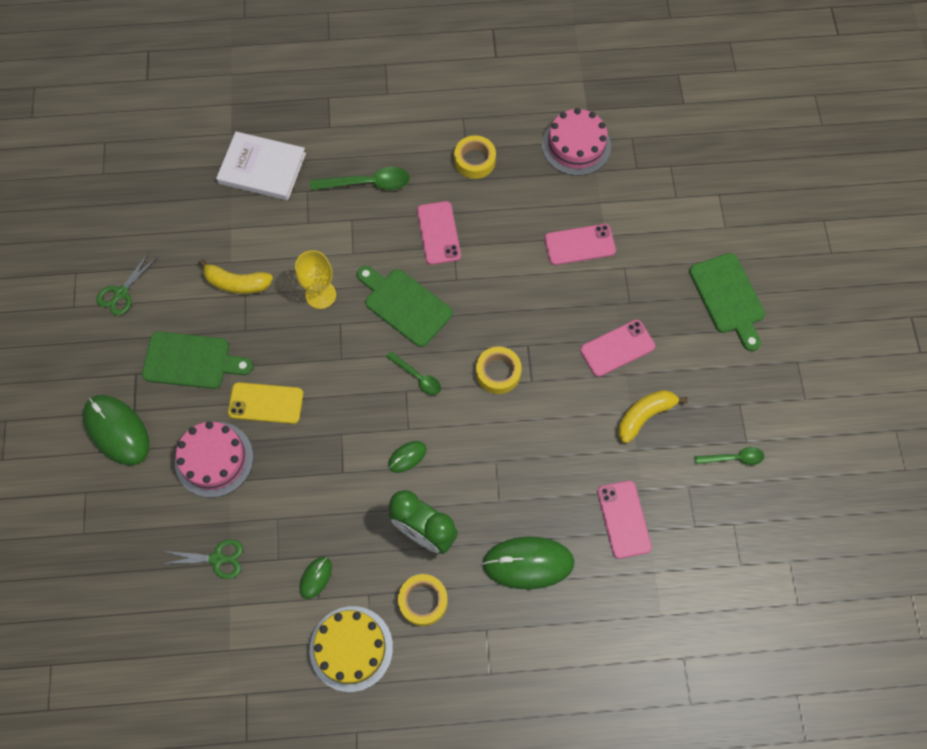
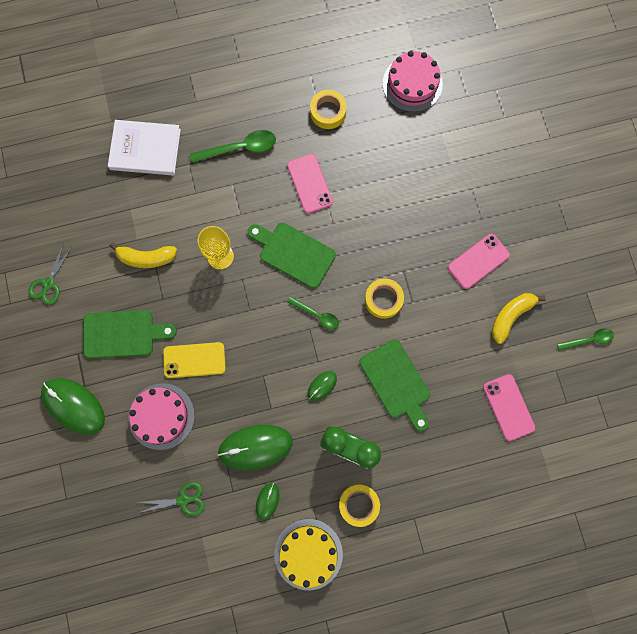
camera: 10 degrees left, 10 degrees up
(528, 563) = (437, 458): green mouse -> green mouse (255, 447)
(579, 245) = (431, 174): pink phone -> none
(728, 297) = (562, 200): green cutting board -> green cutting board (396, 382)

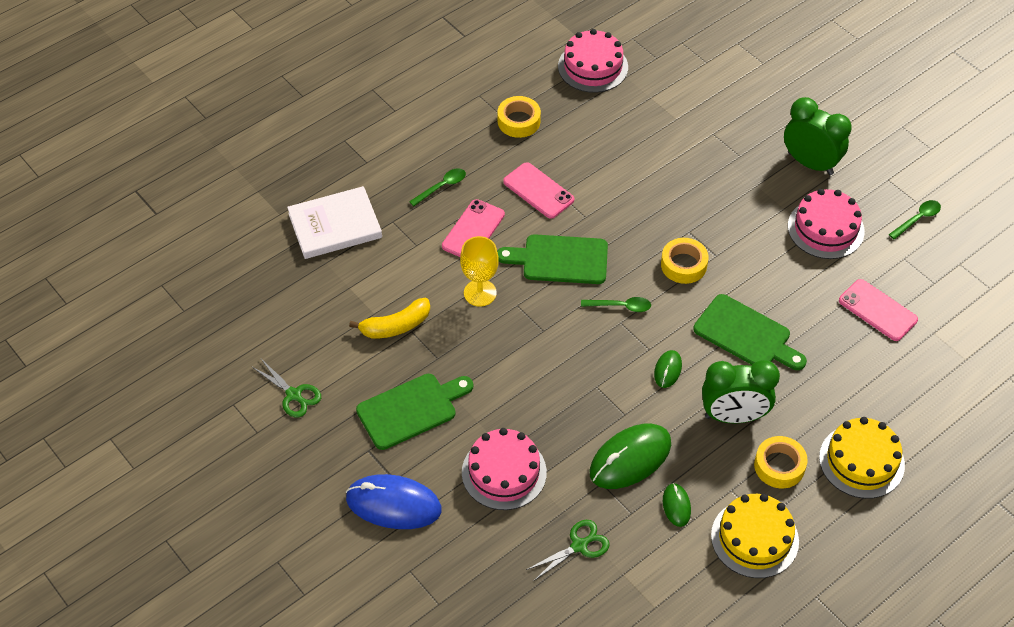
camera: 25 degrees left, 25 degrees down
(48, 284) = (293, 395): green scissors -> green scissors turned 45 degrees counterclockwise
(74, 406) = (393, 504): green mouse -> blue mouse
(194, 360) = (509, 402): yellow phone -> none
(240, 148) = (442, 187): green spoon -> green spoon, size x0.63
(421, 529) = (861, 461): none -> yellow cake
(478, 261) = (760, 193): pink phone -> pink phone (473, 230)
(511, 316) = (825, 228): yellow banana -> pink cake
(533, 250) = (810, 163): none -> green clock

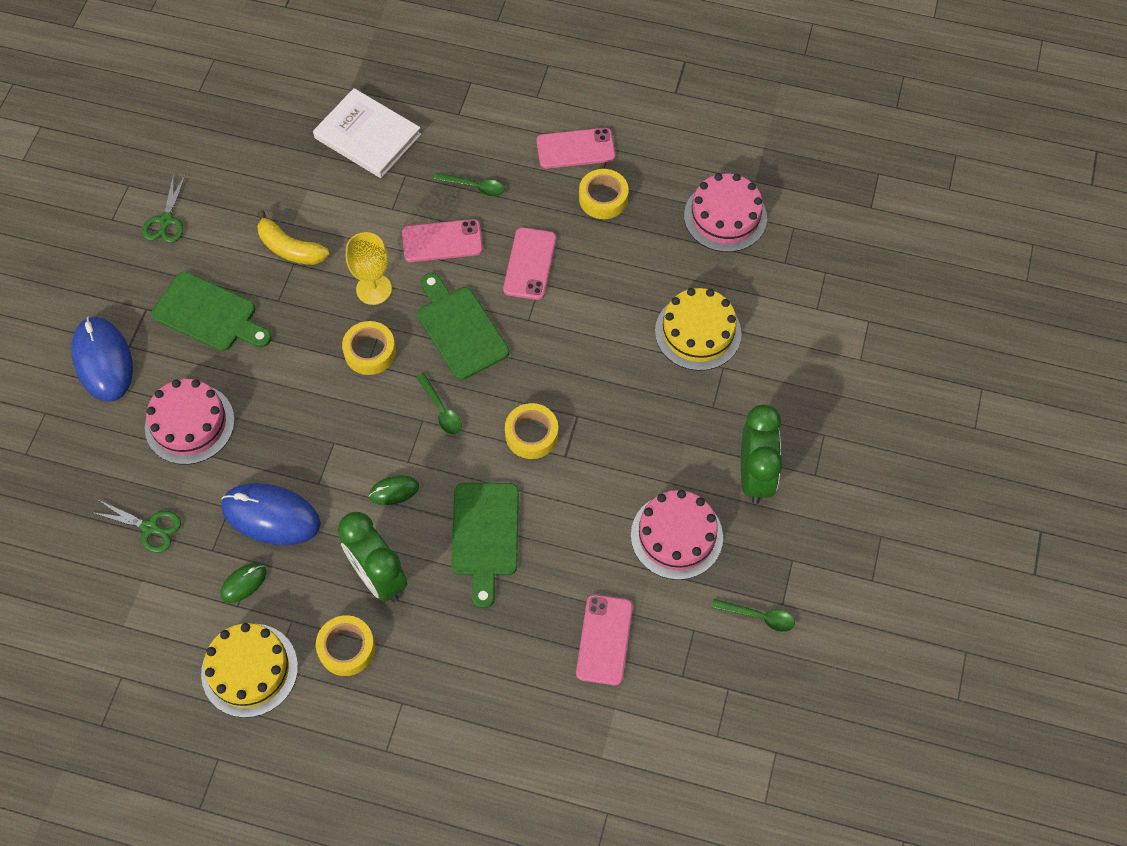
camera: 55 degrees right, 10 degrees up
(462, 113) = (575, 149): none -> pink phone
(534, 323) = (370, 352): none -> yellow tape
(630, 458) = (271, 516): green mouse -> blue mouse
(861, 461) = (402, 720): yellow cake -> yellow cake (698, 332)

